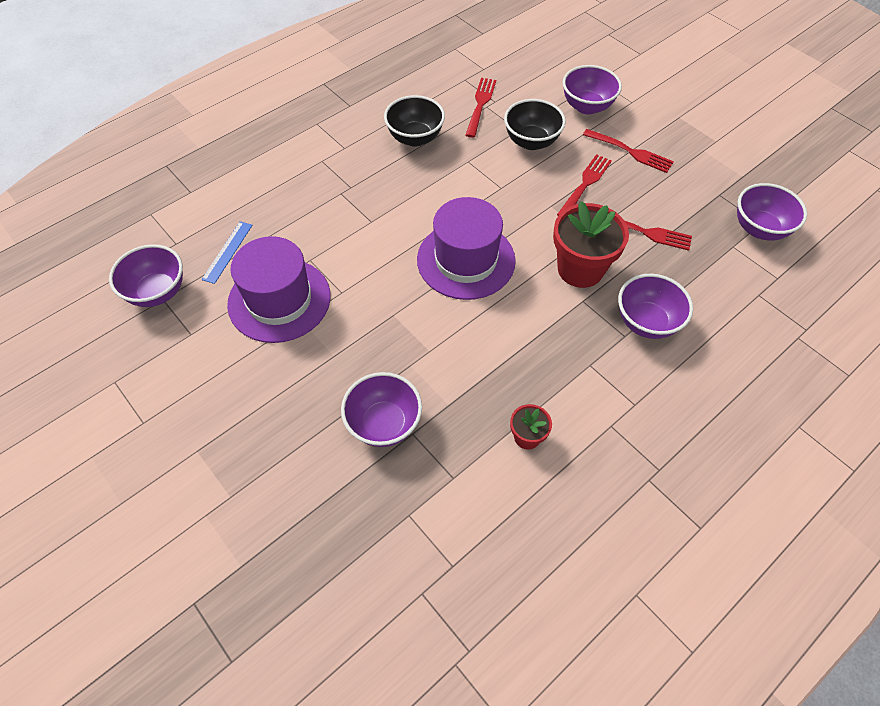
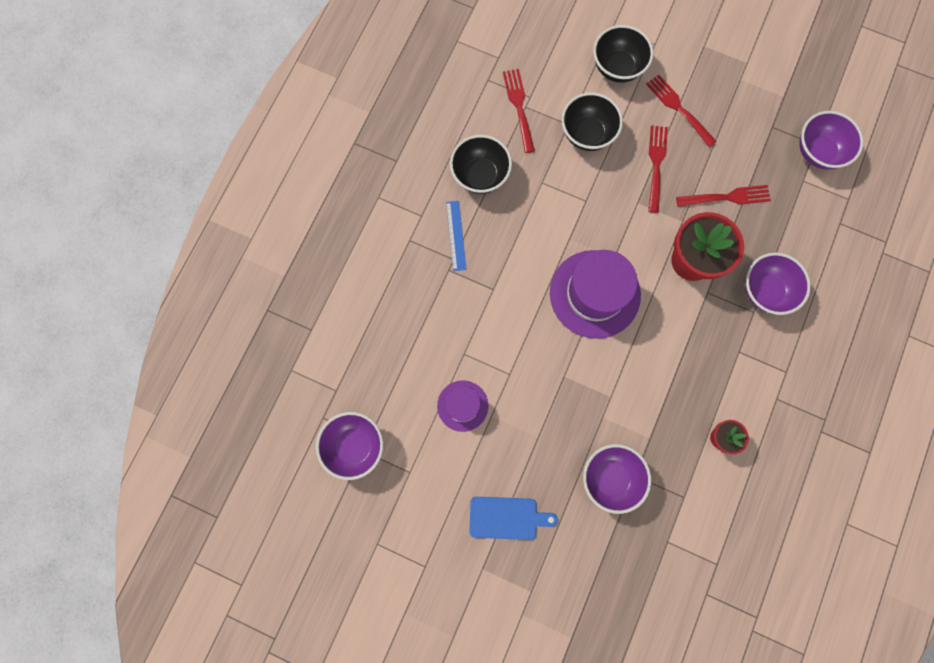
camera: 25 degrees left, 20 degrees up
(227, 252) = (388, 378): blue ruler -> blue ruler (456, 235)
(254, 414) = (507, 518): none -> blue cutting board
(279, 300) = (462, 405): purple hat -> purple hat, size x0.55
(587, 106) = (617, 67): purple bowl -> black bowl
(630, 152) = (679, 108): red fork -> red fork turned 135 degrees counterclockwise

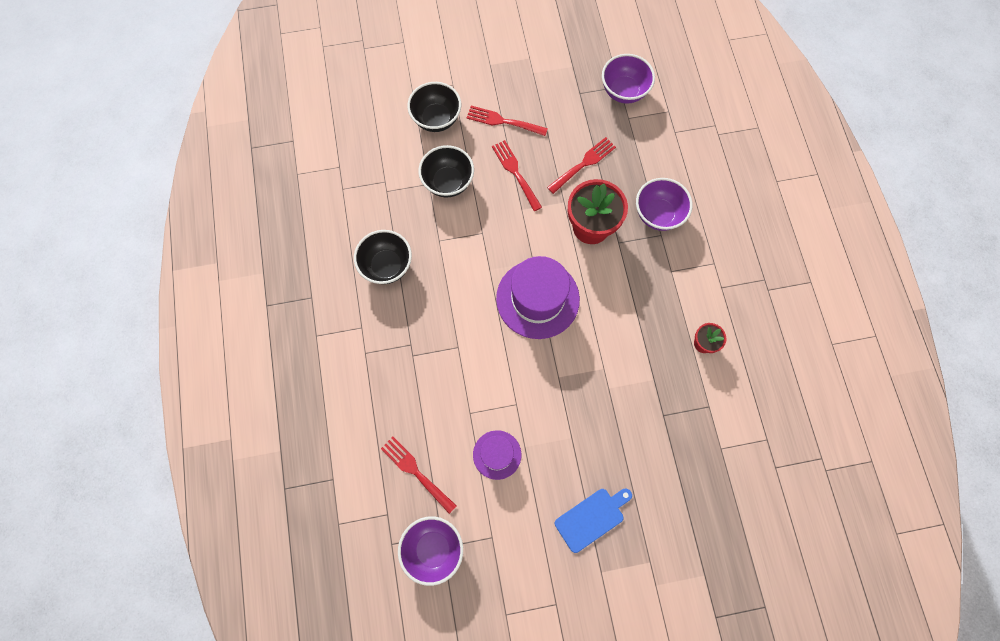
camera: 35 degrees left, 5 degrees down
(456, 235) = (400, 325): blue ruler -> none
(519, 107) = (381, 194): red fork -> red fork (416, 472)
(610, 478) = (646, 430): purple bowl -> none

